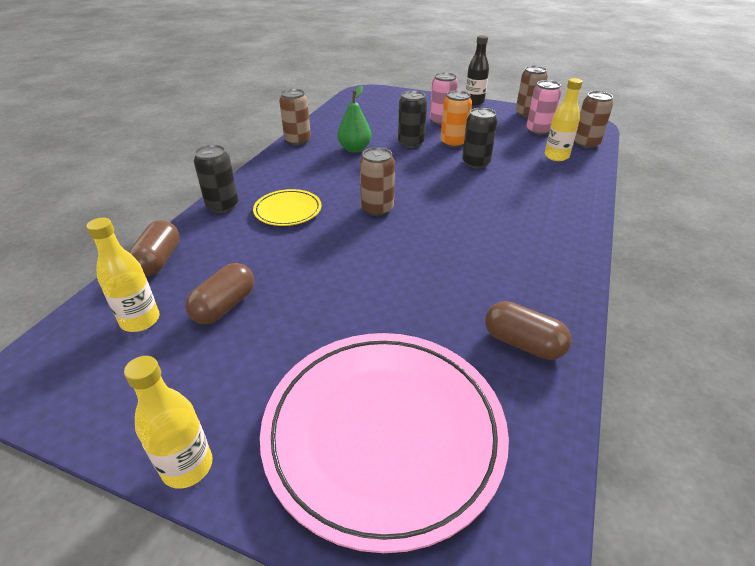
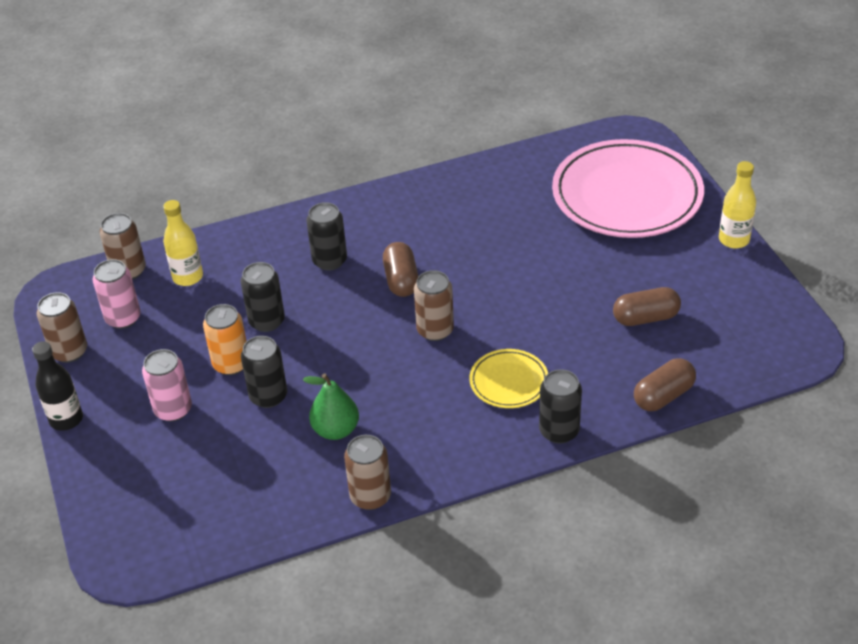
camera: 130 degrees left, 5 degrees up
(140, 320) = (710, 344): yellow bottle -> none
(511, 204) = (329, 261): none -> black can
(523, 343) = (499, 182): brown capsule -> brown capsule (401, 280)

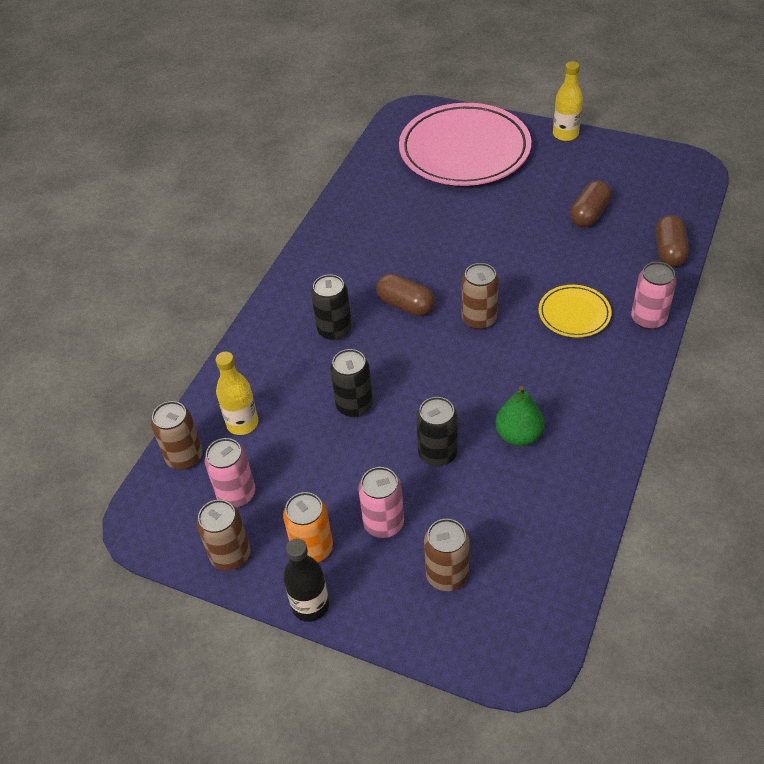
camera: 45 degrees left, 5 degrees up
(231, 364) = (375, 455): orange can -> orange can (312, 548)
(370, 496) = (608, 457): brown can -> brown can (447, 575)
(559, 431) = (648, 319): black can -> pink can

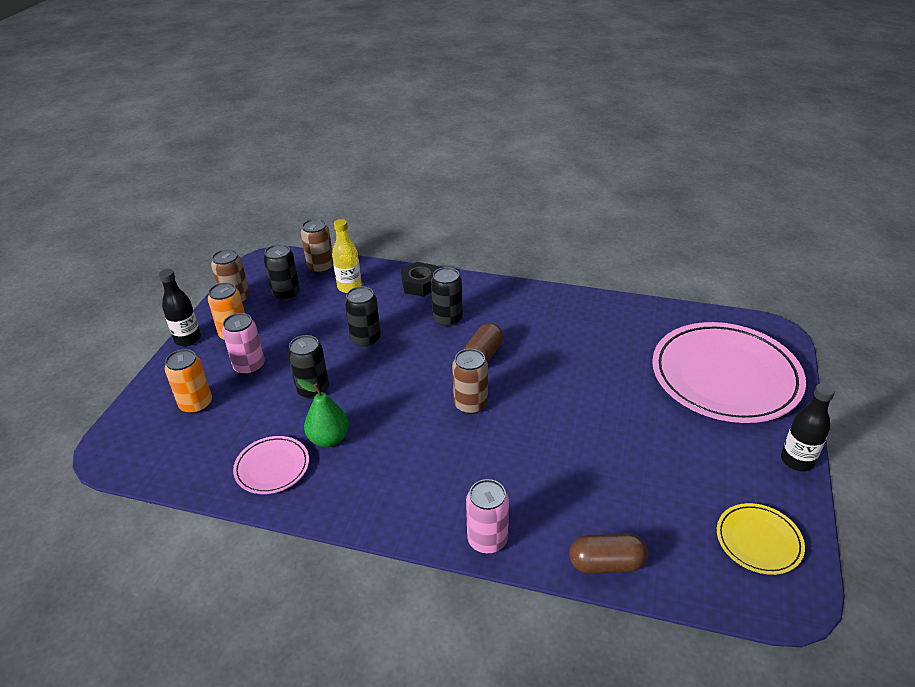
camera: 80 degrees right, 10 degrees down
(236, 494) = (286, 294): pink can -> black can
(260, 352) = (420, 285): none -> black nut
(447, 575) = (196, 404): brown can -> orange can
(558, 484) = (272, 467): none -> pink plate
(565, 134) = (797, 460): yellow bottle -> black bottle
(574, 314) = (487, 475): yellow plate -> yellow plate (758, 541)
(589, 214) = (651, 485): brown capsule -> none

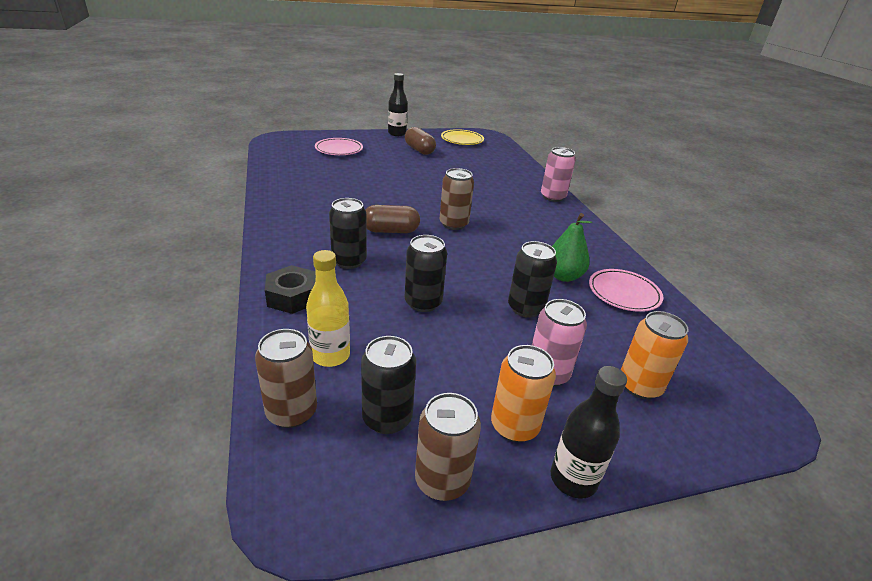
camera: 125 degrees left, 5 degrees down
(606, 564) = (521, 167): brown capsule -> brown capsule (419, 150)
(725, 377) = (339, 149): pink plate -> pink plate, size x0.46

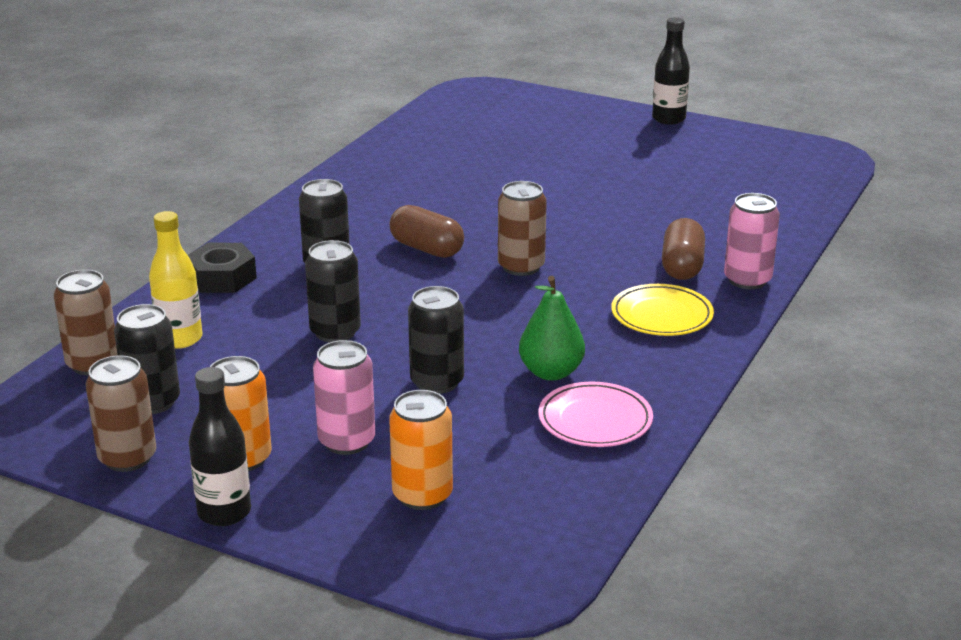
camera: 45 degrees right, 5 degrees down
(339, 149) = (535, 124): pink plate -> none
(419, 150) = (658, 153): brown capsule -> brown capsule (682, 266)
(462, 140) = (765, 154): yellow plate -> yellow plate (661, 315)

